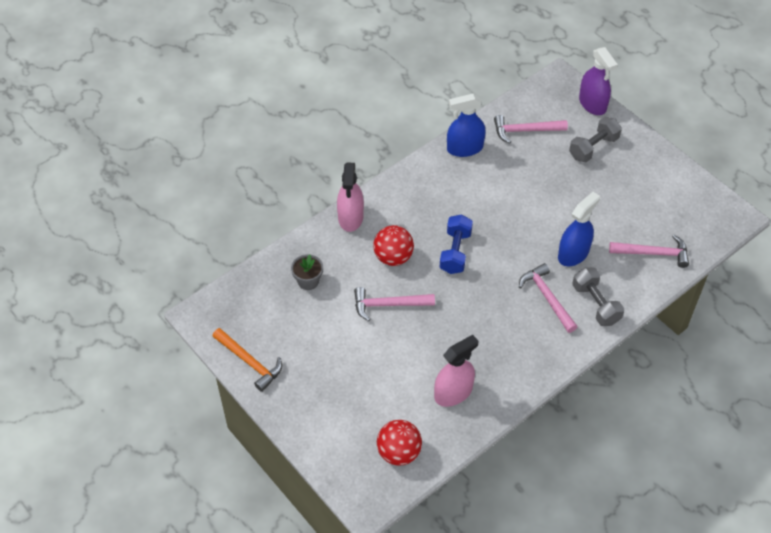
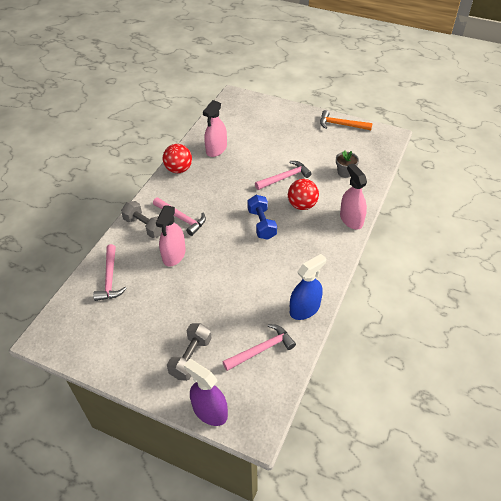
camera: 155 degrees right, 5 degrees down
(399, 452) = (231, 116): red ball -> red ball (178, 169)
(573, 253) = (174, 255): blue spray bottle -> pink spray bottle
(653, 253) = (110, 278): pink hammer -> pink hammer turned 75 degrees counterclockwise

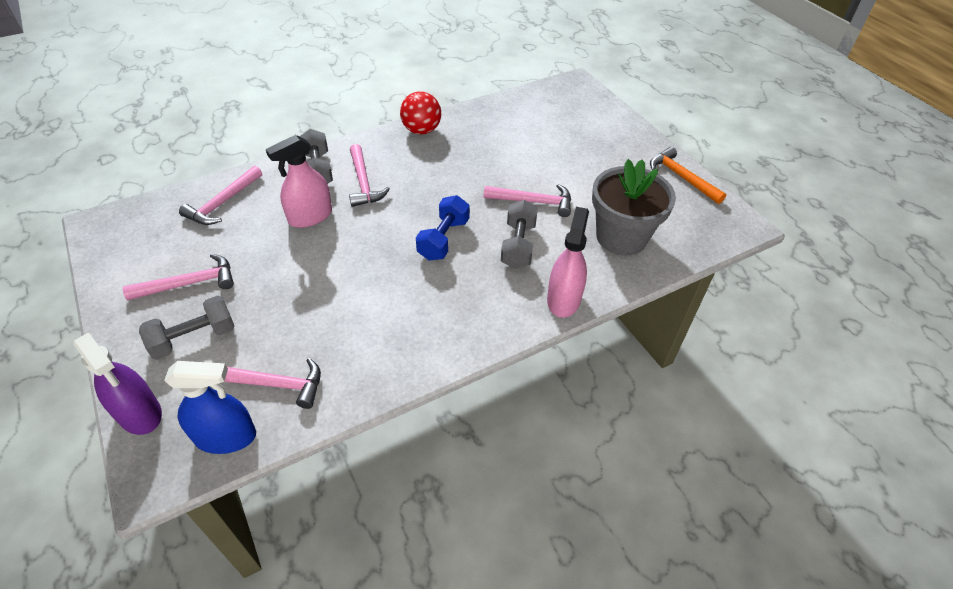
camera: 35 degrees right, 0 degrees up
(150, 333) = (189, 283): none -> pink hammer
(210, 411) = (139, 413): purple spray bottle -> purple spray bottle turned 150 degrees clockwise
(216, 149) = (488, 130): pink spray bottle -> none
(302, 205) = (518, 245): red ball -> grey dumbbell
(304, 309) = (377, 371): blue spray bottle -> blue spray bottle (225, 436)
(345, 172) = (621, 237): grey flower pot -> grey flower pot, size x2.06

